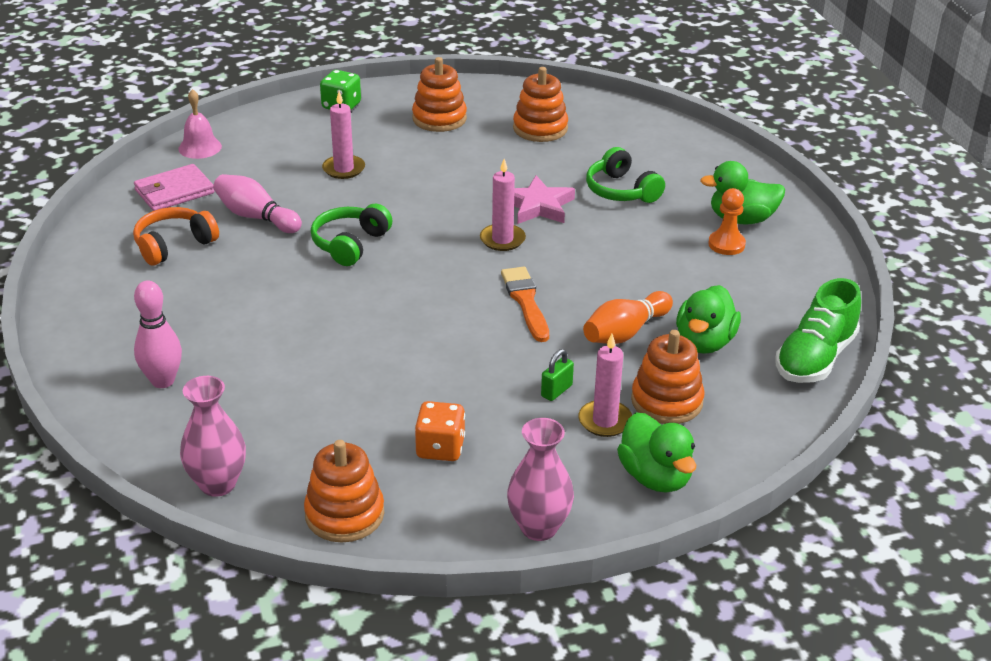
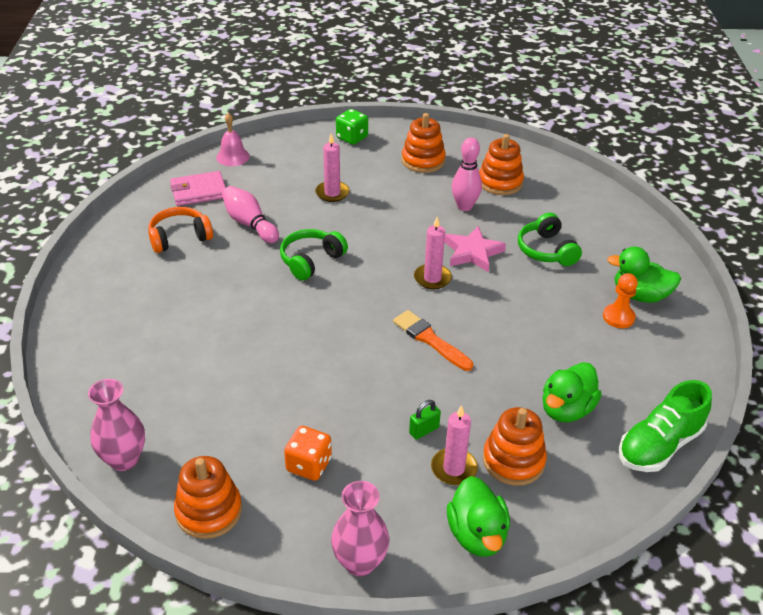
camera: 15 degrees right, 5 degrees up
(163, 381) = (122, 356): pink bowling pin -> pink bowling pin (464, 206)
(525, 301) = (430, 339): orange brush -> orange brush turned 45 degrees counterclockwise
(625, 332) = (502, 385): orange bowling pin -> none

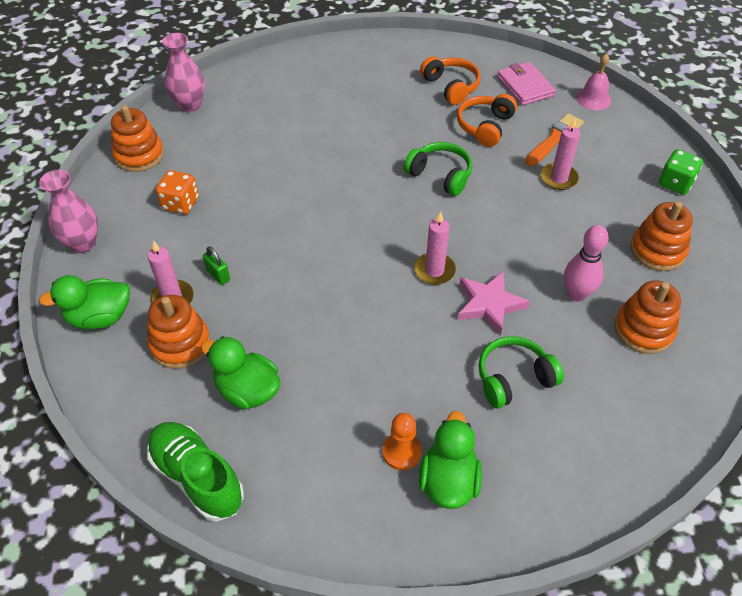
camera: 85 degrees right, 10 degrees up
(250, 224) = (485, 126): pink bowling pin -> orange headphones
(430, 339) = (338, 273): orange brush -> orange brush (554, 139)

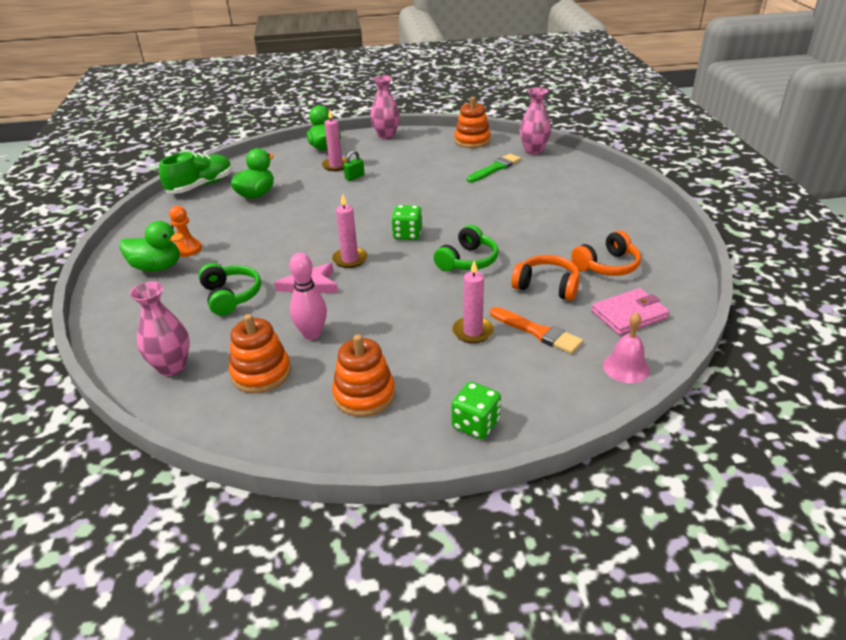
camera: 90 degrees right, 15 degrees down
(180, 203) = (423, 159): orange dice -> none
(180, 344) = (298, 171): orange stacking toy -> none
(229, 140) = (495, 168): none -> green brush
(382, 221) = (407, 234): none -> green dice
(648, 412) = (172, 367): none -> pink vase

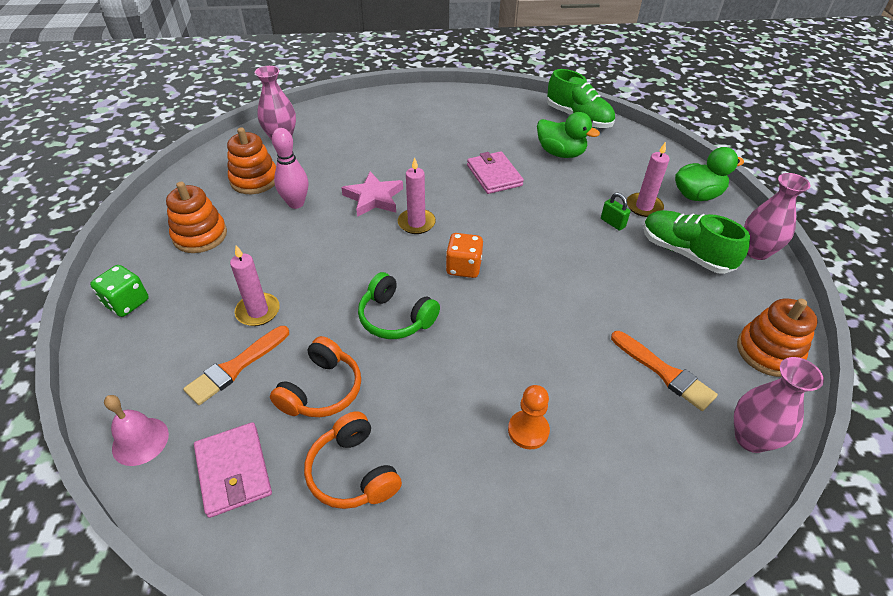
camera: 90 degrees right, 10 degrees up
(157, 267) = (424, 114): green duck -> none
(187, 249) = (452, 125): orange pawn -> orange pawn (528, 430)
(230, 296) = (368, 155): green headphones -> none
(283, 224) = (494, 175): none -> pink wallet
(388, 155) = (685, 253): none -> green shoe
(407, 234) = (463, 267): green dice -> orange dice
(495, 168) = (664, 372): green brush -> orange brush

